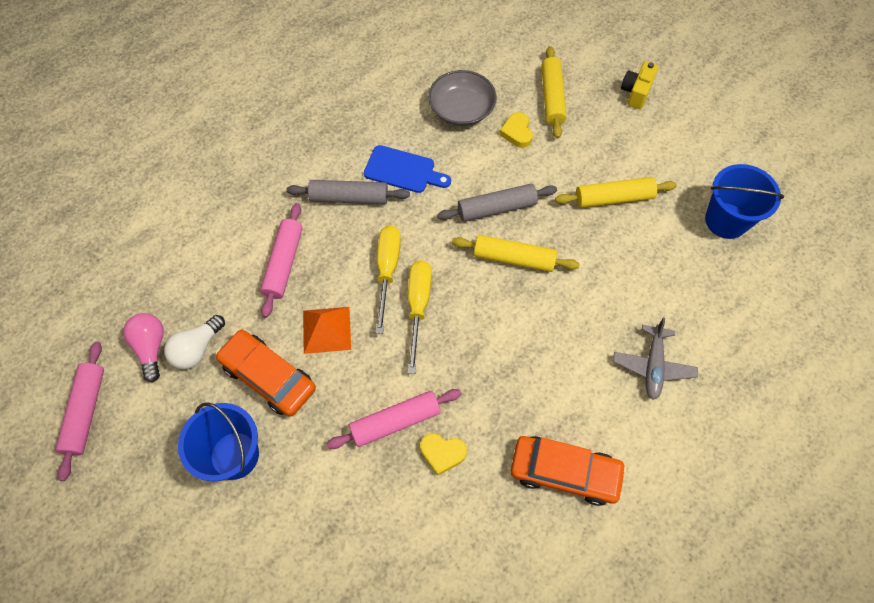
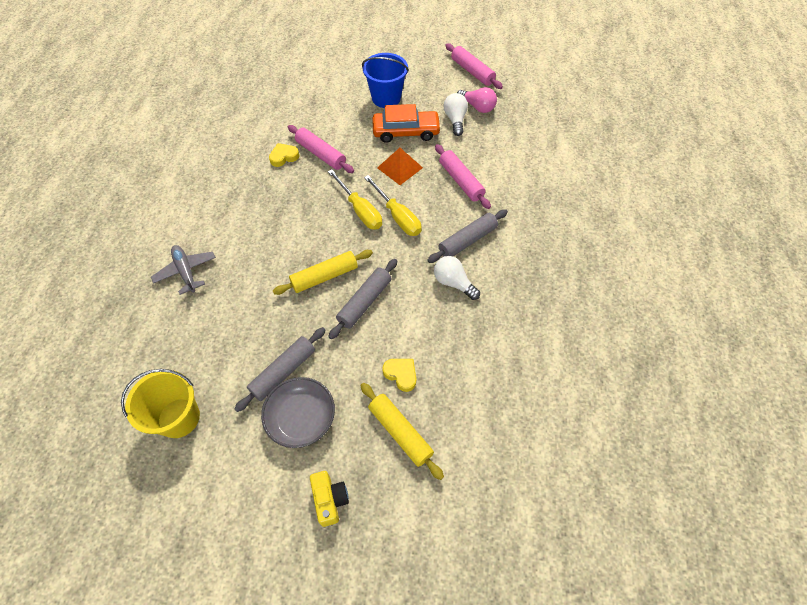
camera: 140 degrees right, 5 degrees down
(395, 421) = (321, 154): pink rolling pin -> pink rolling pin turned 75 degrees counterclockwise
(403, 170) = (453, 283): blue cutting board -> white light bulb
(461, 109) = (461, 362): grey bowl -> grey bowl (301, 418)
(564, 472) = (210, 188): orange car -> none
(613, 198) = (283, 372): yellow rolling pin -> grey rolling pin
(726, 220) = (179, 418): blue bucket -> yellow bucket

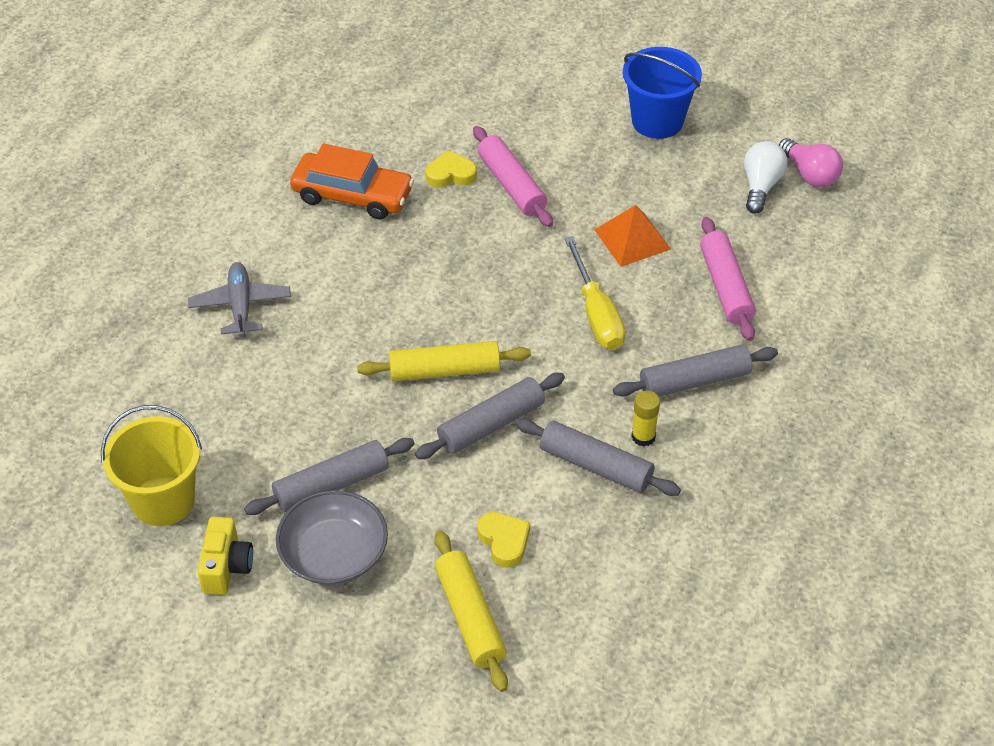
camera: 20 degrees right, 10 degrees down
(330, 500) = (333, 670): yellow camera -> yellow camera (226, 567)
(360, 210) = (539, 288): yellow screwdriver -> none
(406, 131) = (667, 184): orange car -> orange car (352, 195)
(434, 309) = (596, 466): none -> grey rolling pin
(453, 283) = (643, 437): white light bulb -> yellow glue stick
(472, 72) = (828, 113): pink rolling pin -> none

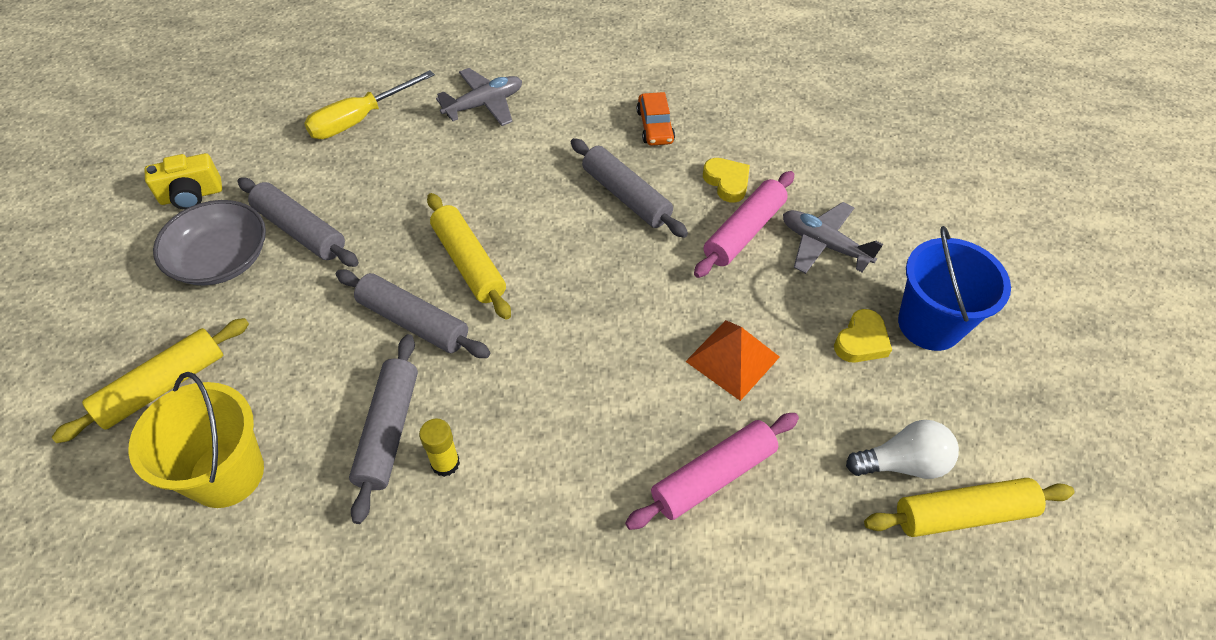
camera: 65 degrees right, 5 degrees up
(163, 500) = (254, 134): yellow bucket -> yellow bucket (227, 474)
(352, 195) = (655, 126): orange car -> orange car, size x0.59
(504, 541) = (265, 383): yellow heart -> yellow heart (861, 341)
(552, 144) = (824, 245): none -> grey plane
(596, 313) = (604, 361): yellow screwdriver -> yellow screwdriver (359, 119)
(694, 381) = (549, 489): grey rolling pin -> grey rolling pin (626, 196)
(809, 174) = (963, 514): pink light bulb -> yellow rolling pin

